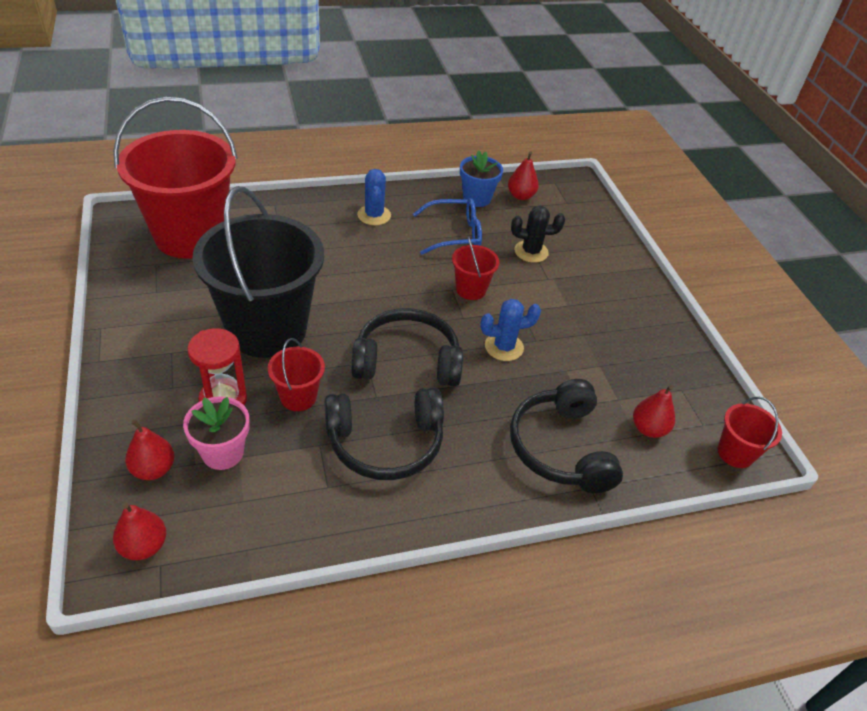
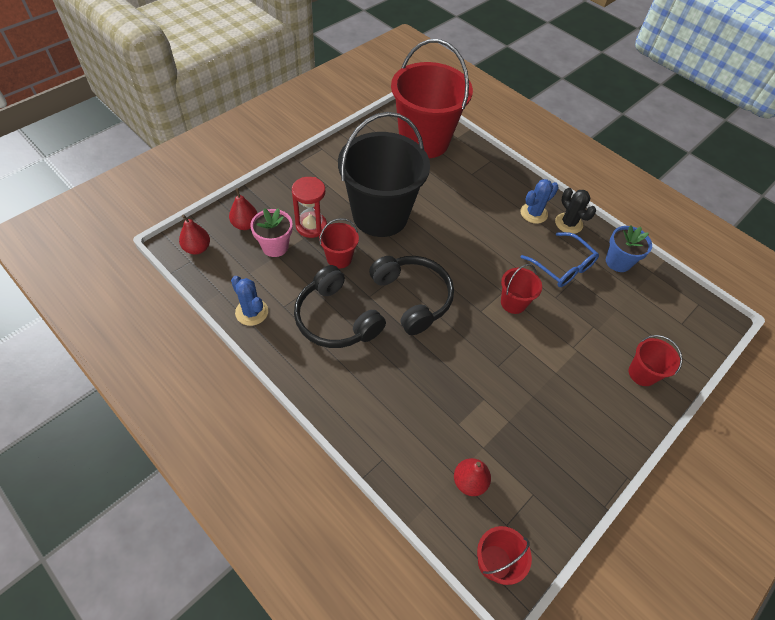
camera: 60 degrees right, 10 degrees up
(504, 347) = (473, 348): blue cactus -> blue cactus (252, 312)
(520, 196) = (653, 288): red pear -> none
(531, 252) = (593, 323): black cactus -> black cactus (568, 223)
(560, 448) = (404, 424): black headphones -> none
(601, 253) = (642, 373): none -> red bucket

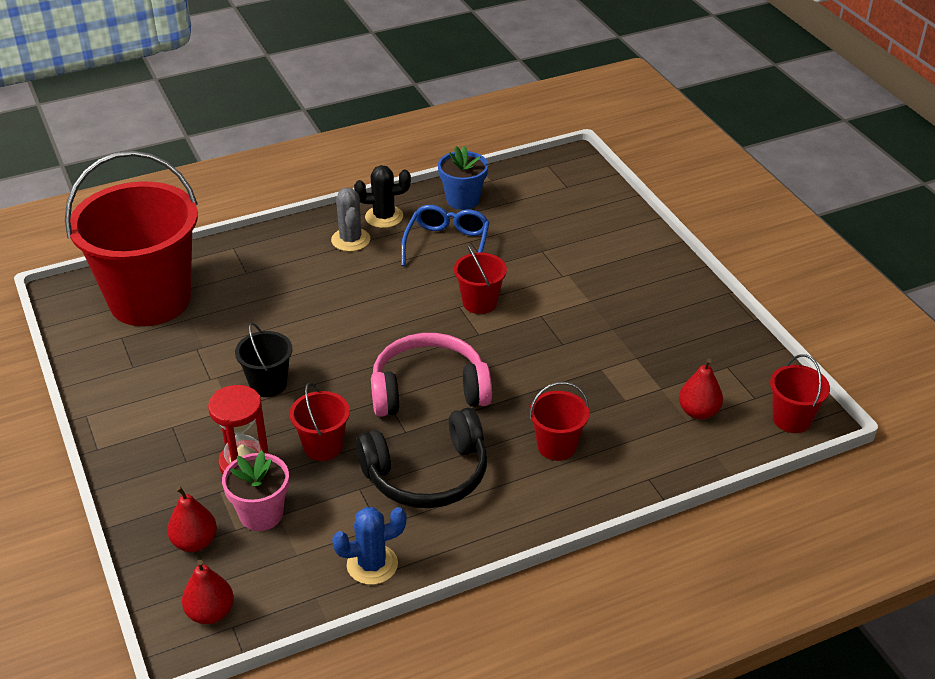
camera: 65 degrees left, 15 degrees down
(380, 215) = (268, 384): black bucket -> black bucket, size x0.43
(412, 297) = (429, 389): black headphones -> pink headphones
(533, 213) = (350, 240): blue cactus -> grey cactus
(562, 267) = (447, 245): blue glasses -> blue glasses turned 60 degrees counterclockwise
(642, 373) = (616, 238): red bucket -> red bucket (557, 446)

